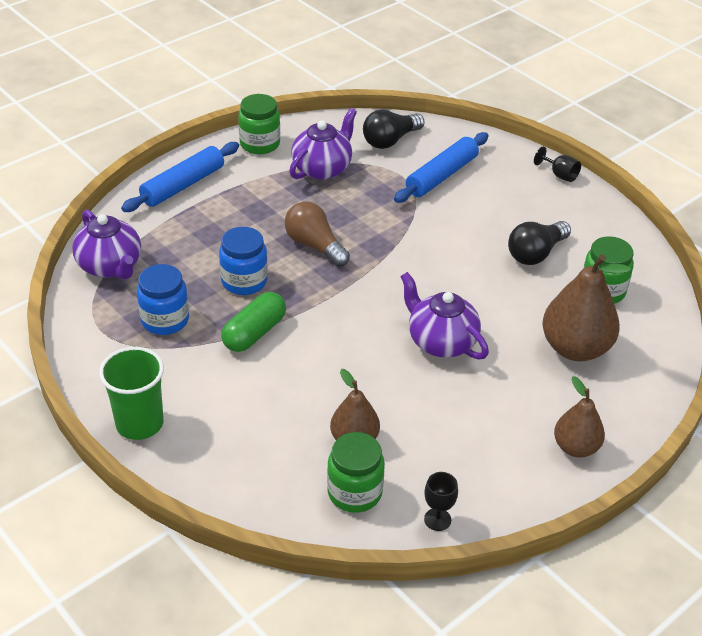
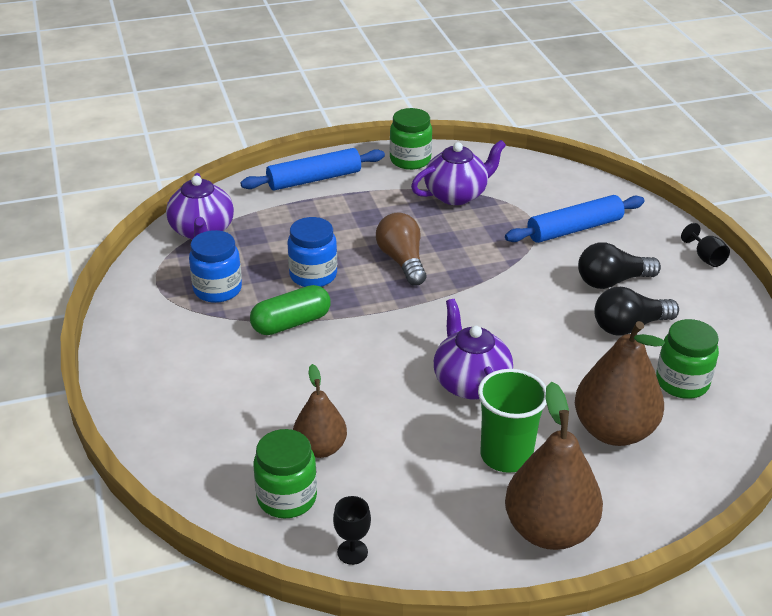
camera: 25 degrees right, 5 degrees down
(139, 423) = (133, 372): green cup -> green cup (506, 455)
(390, 140) = (542, 185): black light bulb -> black light bulb (612, 281)
(576, 447) = (549, 530): brown pear -> brown pear, size x1.64

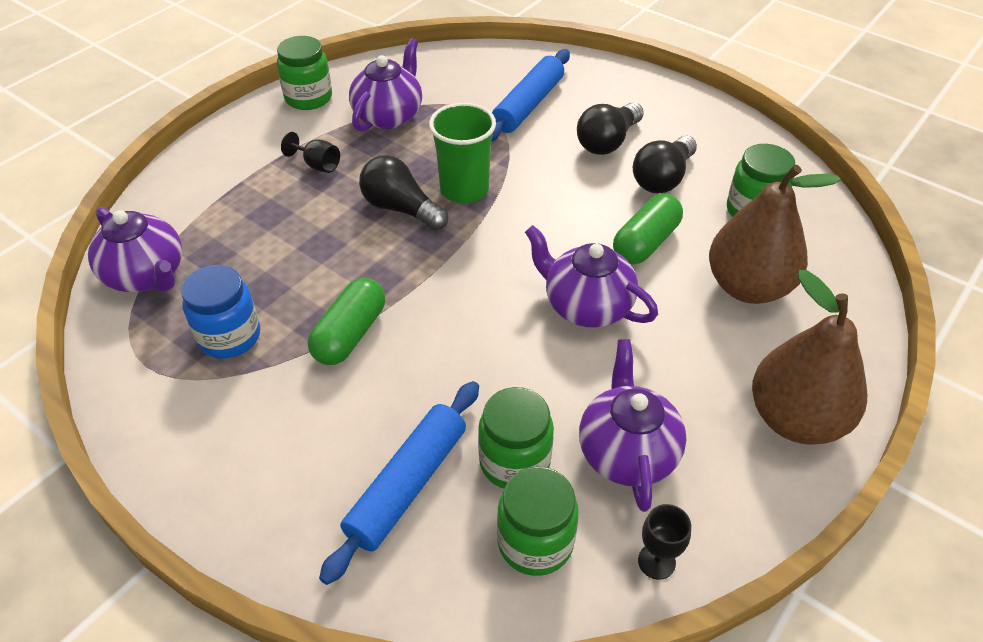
camera: 35 degrees left, 10 degrees up
(313, 275) = (323, 268): blue jar -> none
(314, 179) = (224, 159): blue rolling pin -> blue rolling pin (408, 485)
(320, 448) = (514, 462): brown pear -> green jar
(401, 482) = (626, 451): none -> purple teapot
(402, 261) = (401, 209): brown light bulb -> black light bulb
(506, 455) = (688, 364): green cup -> green cup (464, 189)
(563, 363) = (645, 242): none -> green capsule
(706, 258) = (658, 86): black goblet -> black goblet (317, 165)

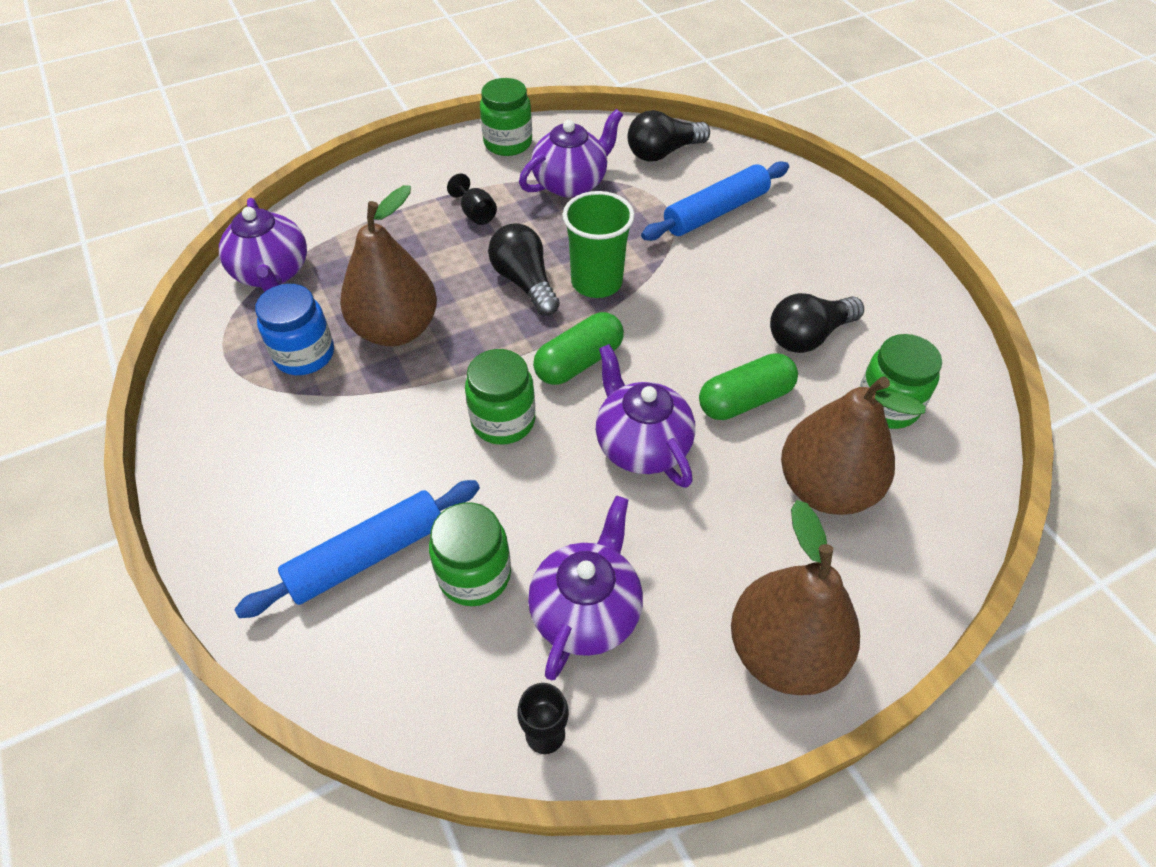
camera: 25 degrees right, 5 degrees up
(306, 285) = (396, 329): none -> brown pear
(350, 334) = (405, 391): green capsule -> green capsule (579, 362)
(535, 542) = (445, 661): green jar -> green jar (503, 421)
(607, 142) = (774, 277): black light bulb -> black light bulb (663, 152)

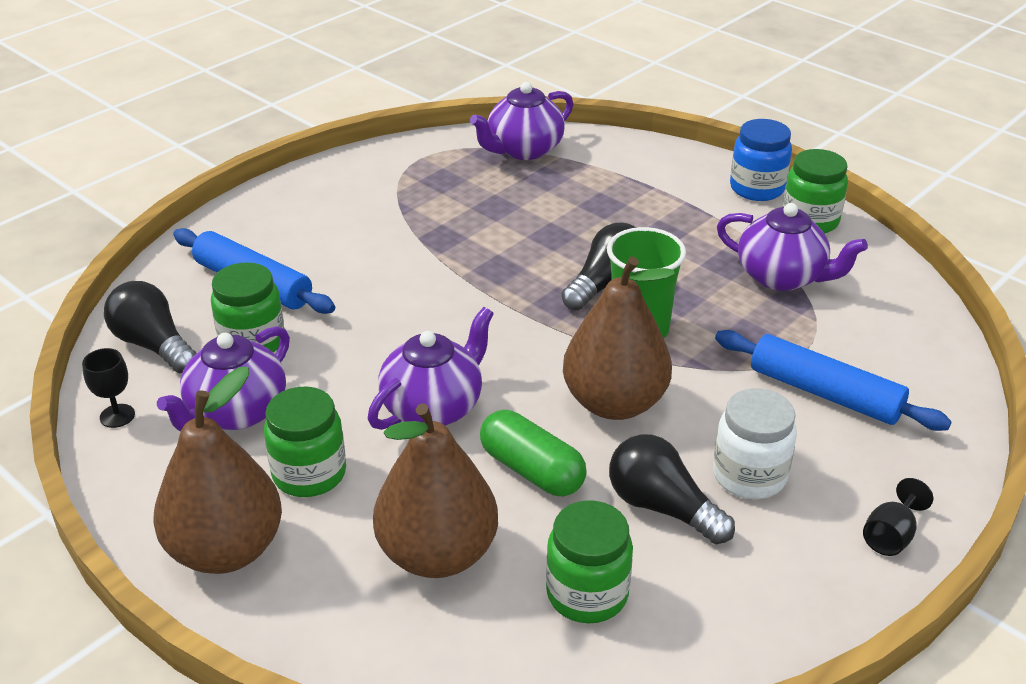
camera: 70 degrees right, 15 degrees down
(304, 355) = (441, 193): blue jar -> blue jar (757, 188)
(396, 329) = (497, 229): brown pear -> brown pear (614, 403)
(476, 214) = (682, 230): black goblet -> black goblet (890, 536)
(503, 421) = (422, 315): green jar -> green jar (309, 474)
(579, 362) = (519, 343): green capsule -> none
(586, 610) = (236, 413): purple teapot -> purple teapot turned 120 degrees clockwise
(663, 152) = (898, 330): black light bulb -> black light bulb (153, 345)
(789, 280) = (749, 475): none -> white jar

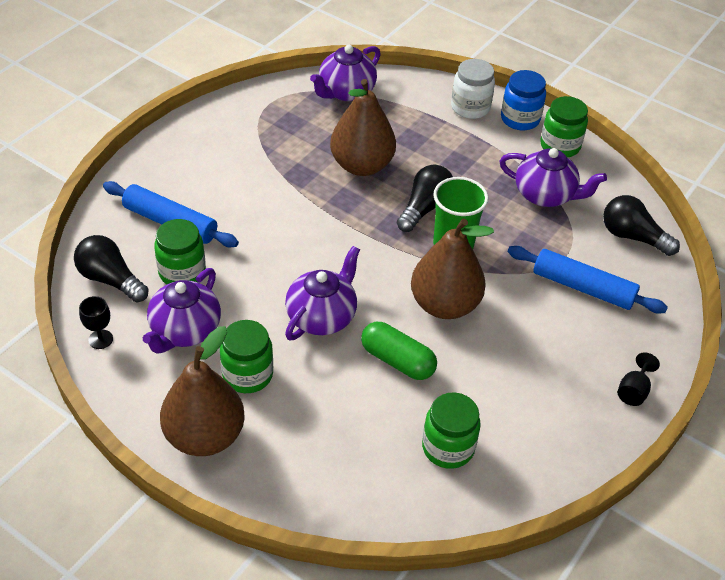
camera: 10 degrees left, 10 degrees up
(437, 554) = (346, 427): brown pear -> brown pear (361, 165)
(662, 507) = (487, 381): black light bulb -> black light bulb (632, 237)
(749, 475) = (540, 354): white jar -> white jar (470, 107)

